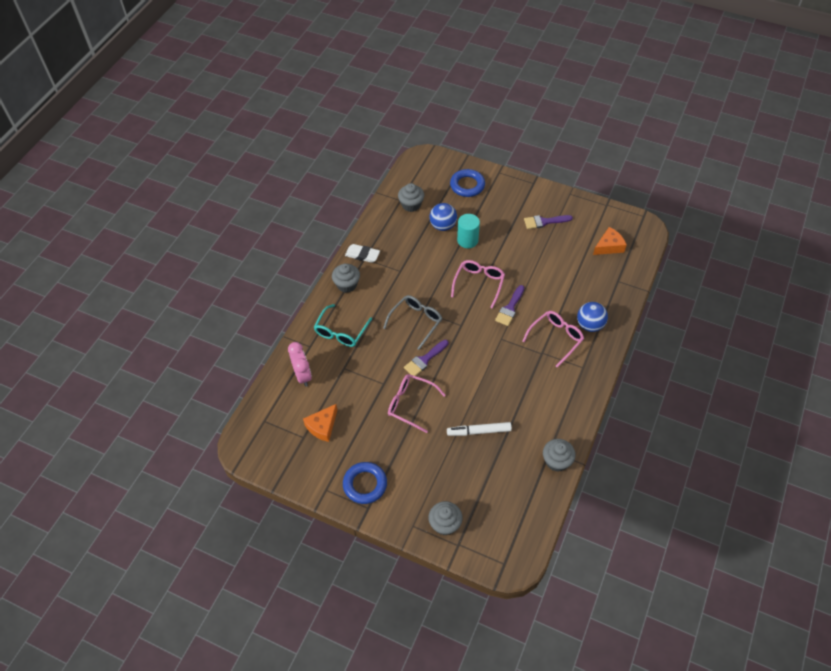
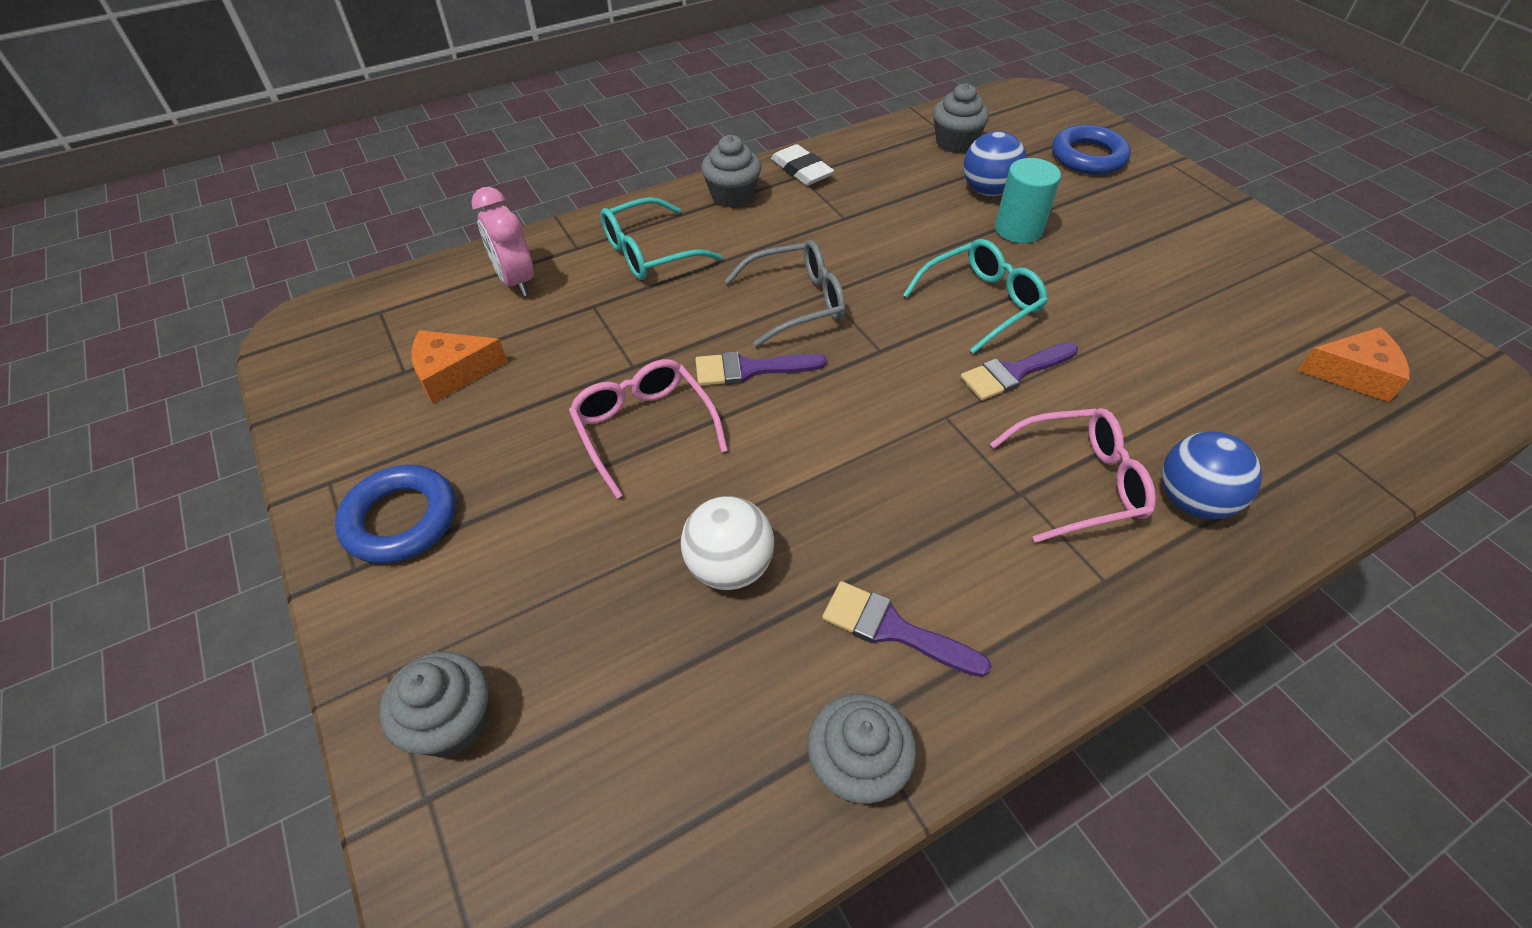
camera: 35 degrees right, 5 degrees down
(302, 375) = (516, 281): pink clock -> pink clock turned 135 degrees clockwise
(479, 284) = (980, 303): pink glasses -> turquoise glasses
(479, 431) = (729, 567): white marker -> white ball
(544, 222) = (1214, 268): purple brush -> purple brush (893, 629)

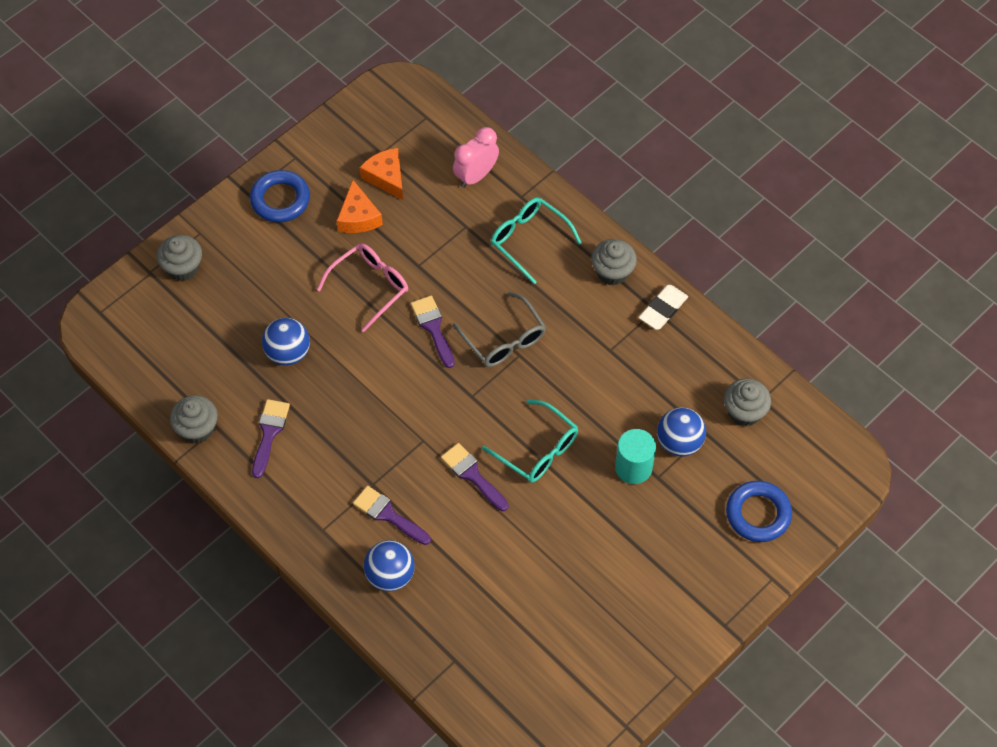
camera: 75 degrees right, 10 degrees up
(729, 567) = (288, 353): white ball -> blue ball
(1078, 483) = (388, 514): pink glasses -> purple brush
(1352, 374) = (531, 682): orange cheese -> orange cheese (358, 217)

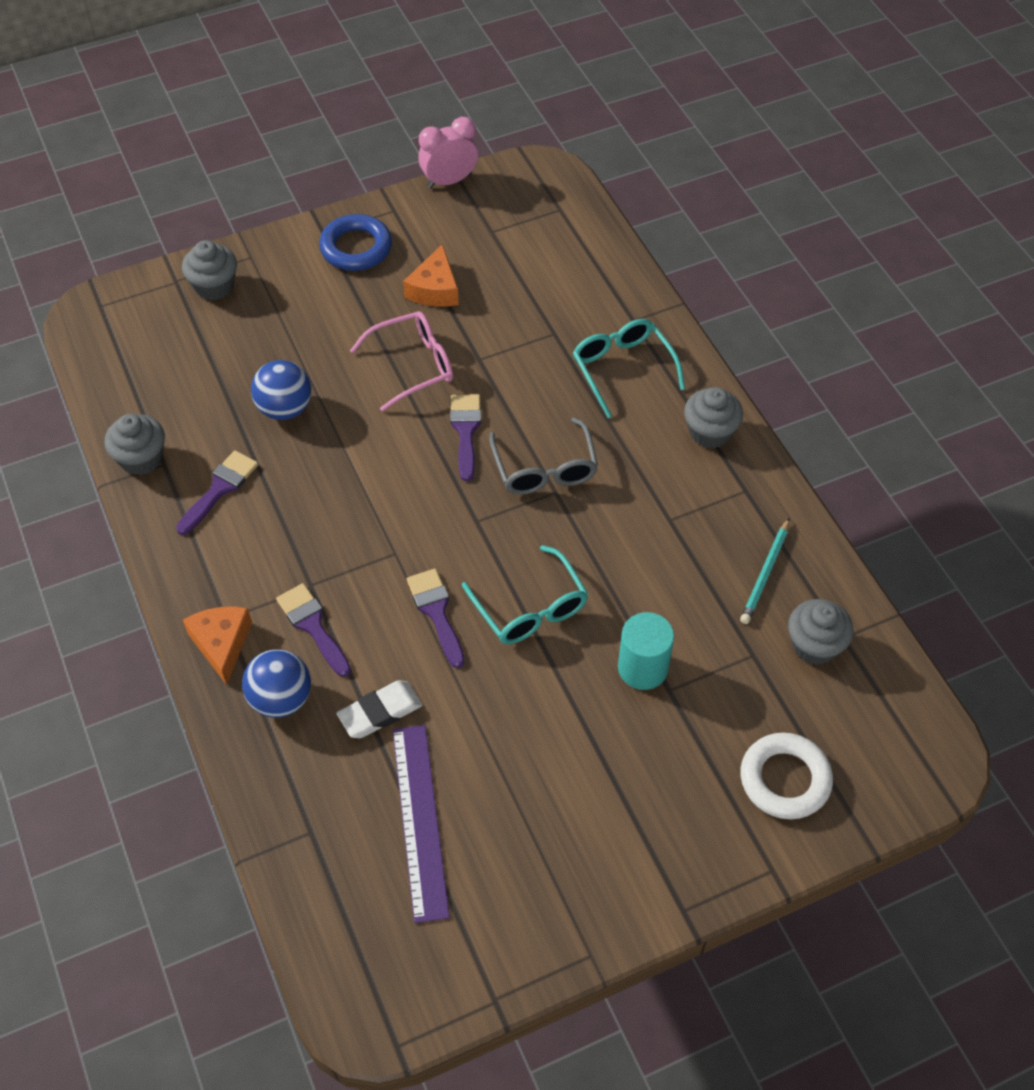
camera: 20 degrees right, 5 degrees down
(386, 177) = (486, 257): orange cheese -> orange cheese (221, 644)
(476, 176) = (590, 284): pink clock -> pink clock (449, 181)
(525, 626) = (419, 820): none -> purple ruler
(663, 309) = (756, 493): white eraser -> white eraser (380, 712)
(679, 442) = (714, 656): blue ball -> none
(692, 369) = (765, 573): none -> turquoise pencil
(758, 514) = (785, 779): blue ring -> white ring

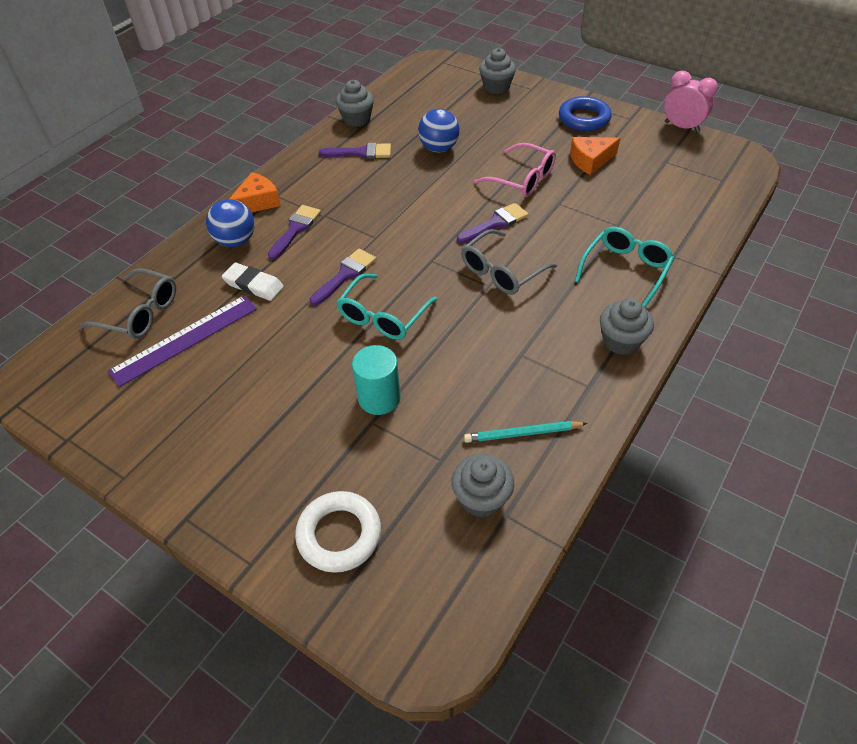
camera: 60 degrees right, 5 degrees down
(334, 855) = (139, 313): none -> grey glasses

